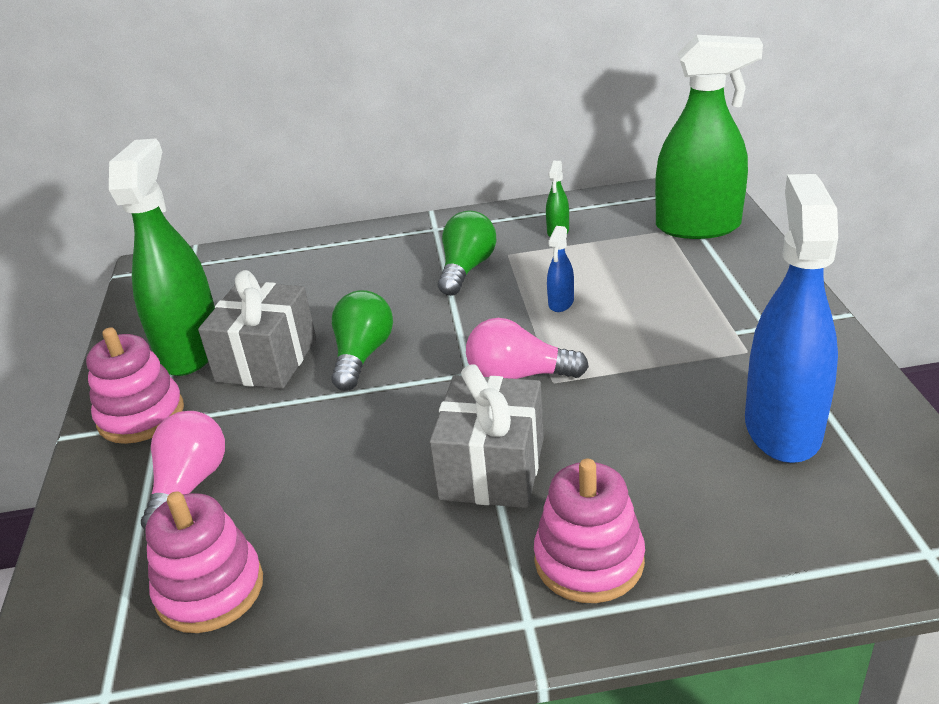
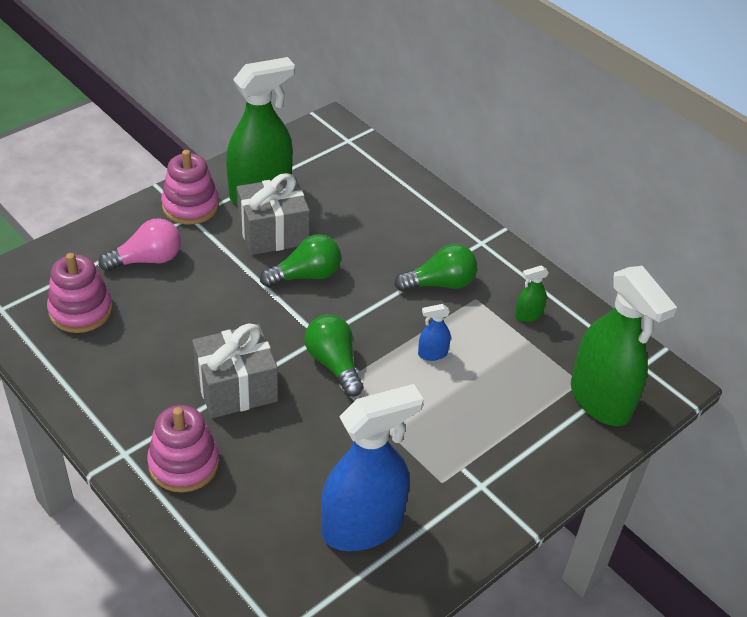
camera: 50 degrees right, 10 degrees up
(518, 375) = (333, 364): pink light bulb -> green light bulb

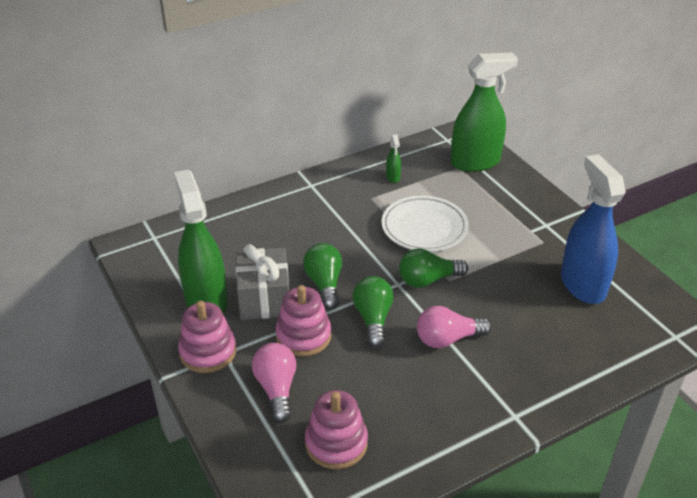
camera: 75 degrees left, 5 degrees down
(184, 463) = (526, 377): pink stacking toy -> pink stacking toy (303, 336)
(236, 388) = (447, 339): grey gift -> pink light bulb
(432, 354) = (424, 228): blue spray bottle -> white plate
(440, 283) = (351, 212): green light bulb -> green light bulb (373, 319)

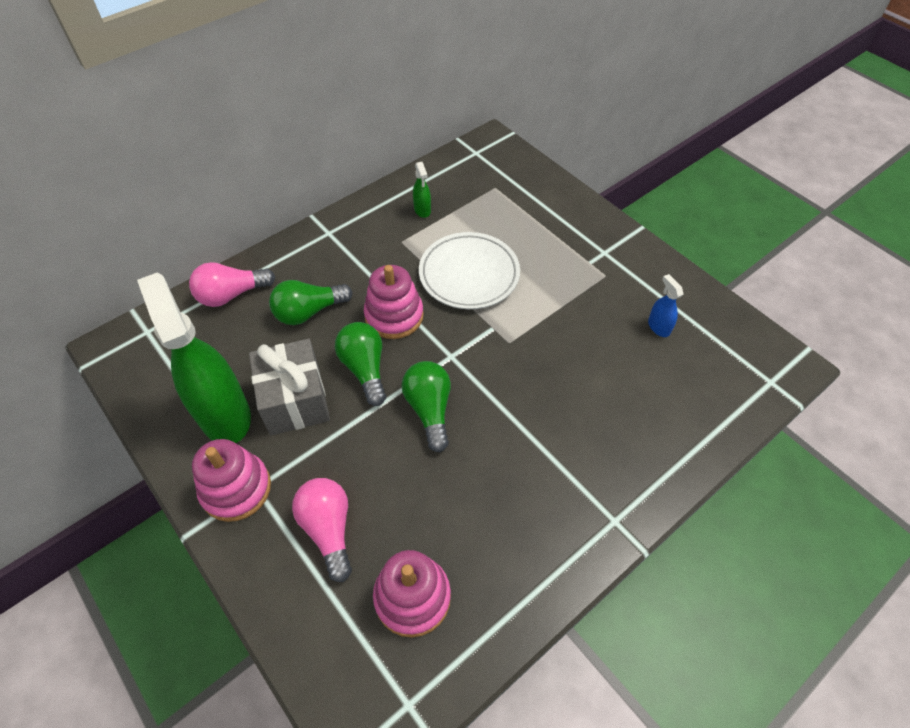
camera: 10 degrees left, 15 degrees up
(303, 336) = (350, 447): pink stacking toy -> pink stacking toy (394, 316)
(428, 280) = (484, 346): green light bulb -> green light bulb (308, 312)
(447, 339) = (520, 425): pink light bulb -> pink light bulb (231, 295)
(475, 162) = (512, 178): green spray bottle -> none
(582, 284) = (658, 327): blue spray bottle -> blue spray bottle, size x0.41

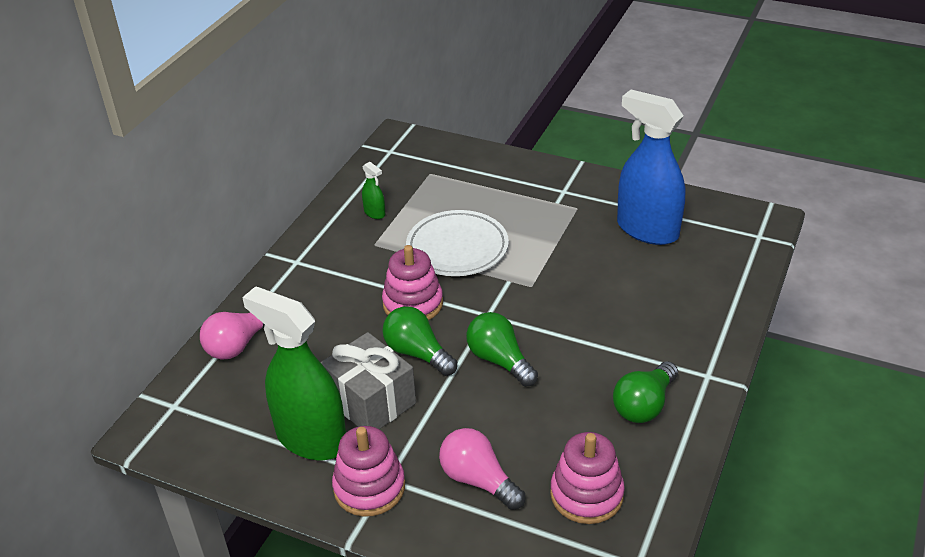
camera: 25 degrees left, 15 degrees down
(308, 312) = (328, 330): green light bulb -> green light bulb (644, 405)
(658, 327) = (647, 230): blue spray bottle -> blue spray bottle, size x2.46

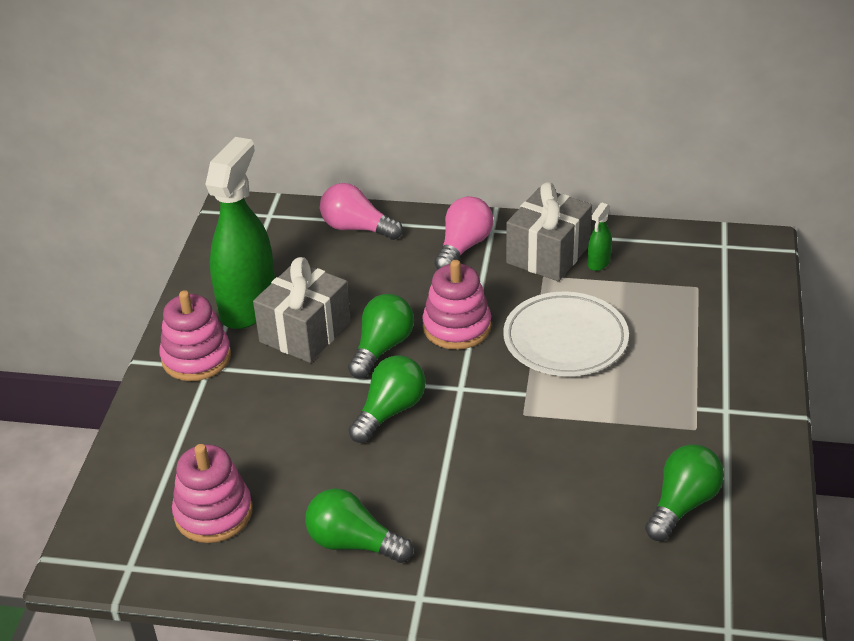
camera: 75 degrees right, 0 degrees up
(348, 236) = (548, 254): none -> grey gift
(478, 480) = (218, 429): pink light bulb -> pink light bulb (463, 246)
(647, 230) = (682, 504): blue spray bottle -> green light bulb

